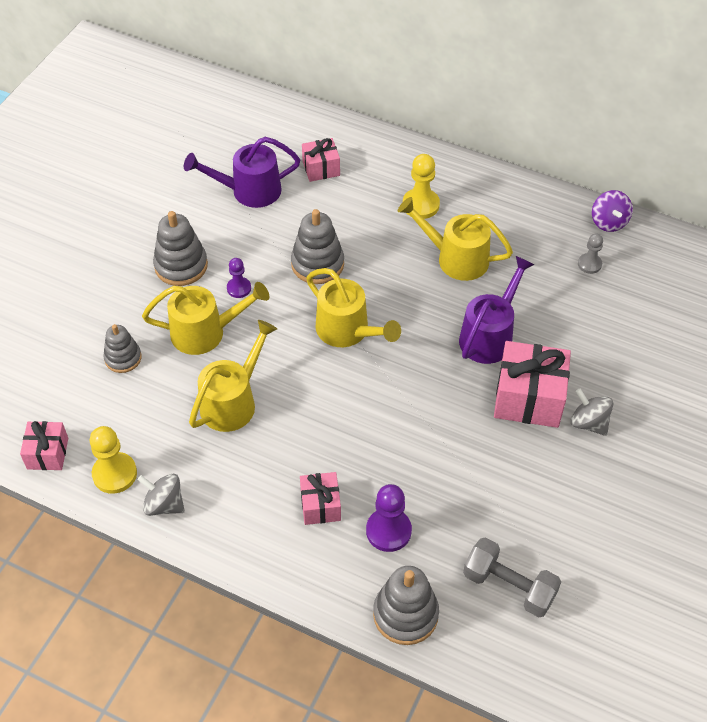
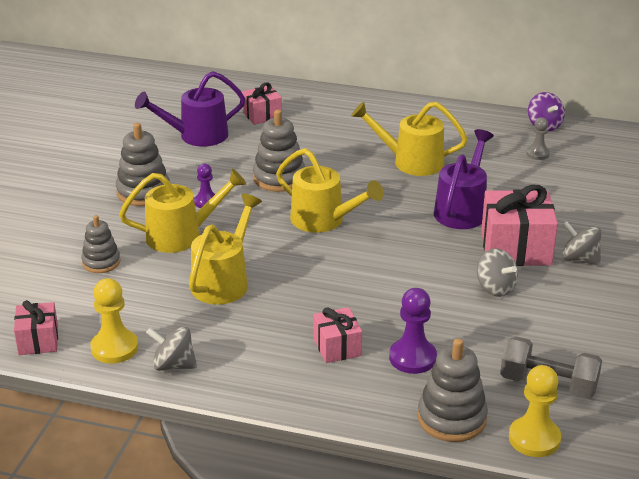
camera: 10 degrees left, 20 degrees down
(420, 205) = (365, 130): yellow pawn -> yellow pawn (534, 438)
(493, 450) = (495, 288): none -> grey spinning top

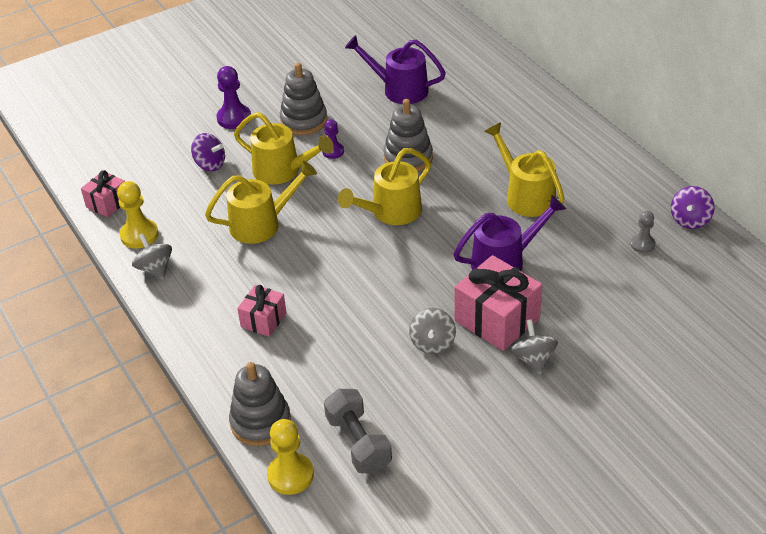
camera: 45 degrees right, 10 degrees up
(101, 262) = (210, 164): grey stacking toy -> purple spinning top
(262, 115) = (470, 93): pink gift -> none
(324, 221) = (390, 213): yellow watering can -> yellow watering can turned 60 degrees clockwise
(412, 358) = (299, 360): purple pawn -> purple pawn (234, 118)

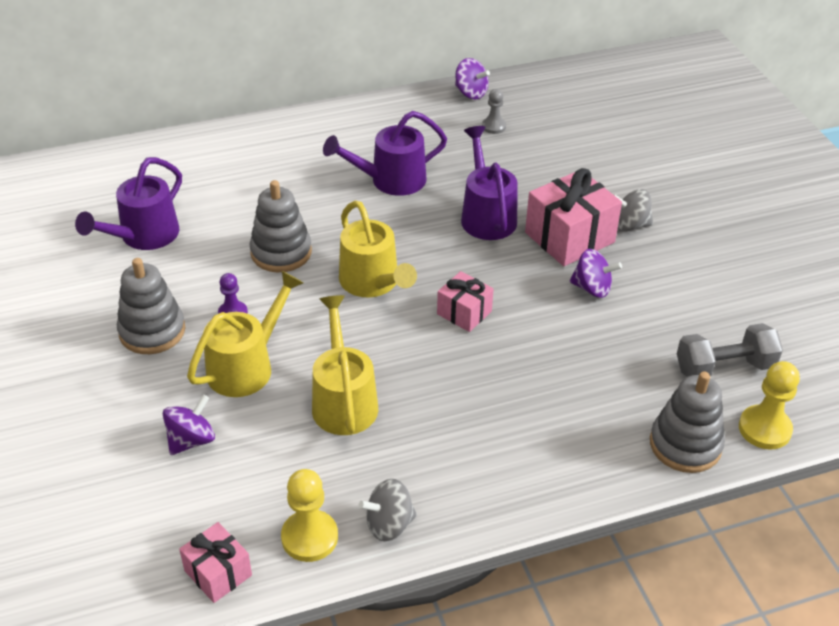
camera: 80 degrees left, 0 degrees up
(234, 118) = (100, 402): purple pawn -> none
(263, 320) = (520, 421): pink gift -> pink gift (464, 312)
(432, 343) = (592, 288): grey spinning top -> purple spinning top
(525, 195) = (390, 181): yellow watering can -> purple watering can

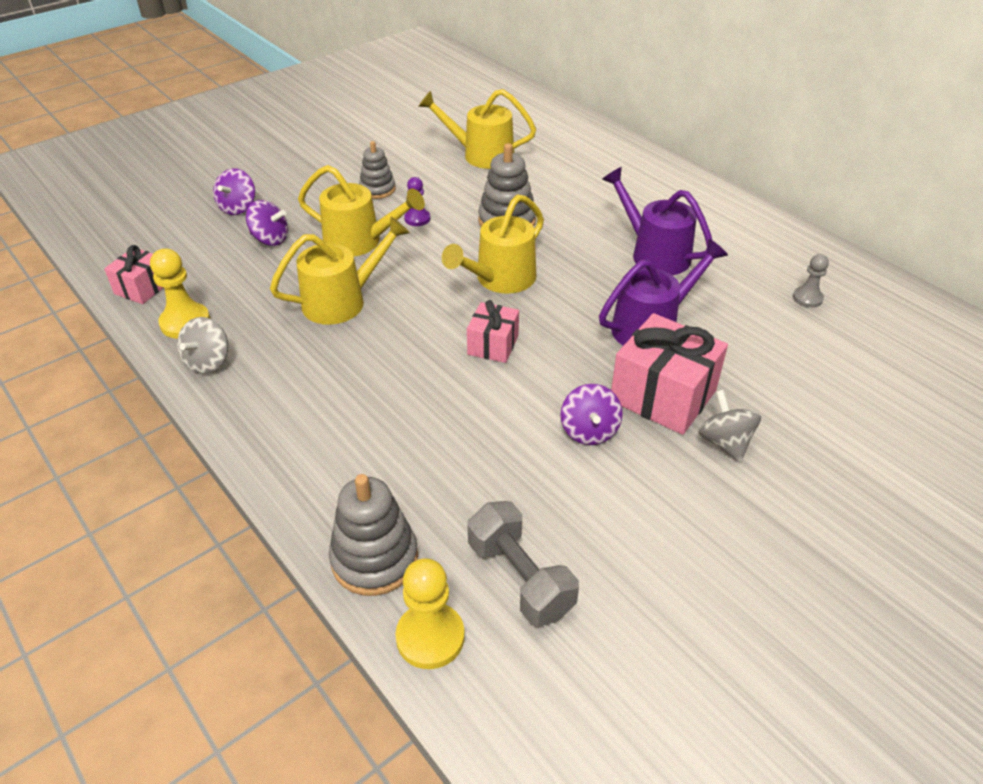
camera: 70 degrees right, 0 degrees up
(143, 237) = (480, 155): purple watering can -> yellow watering can
(152, 331) = (377, 189): grey stacking toy -> grey stacking toy, size x0.65
(389, 524) = (208, 362): grey spinning top -> grey spinning top turned 120 degrees counterclockwise
(470, 93) = (850, 269): purple spinning top -> purple spinning top (238, 207)

